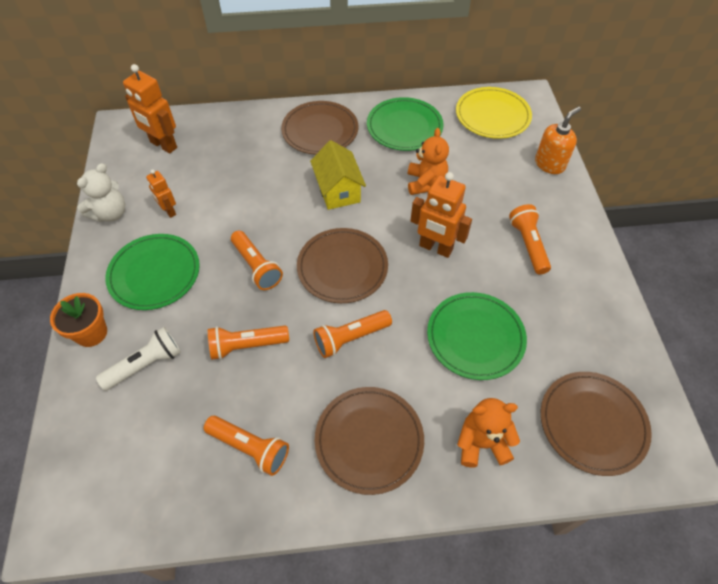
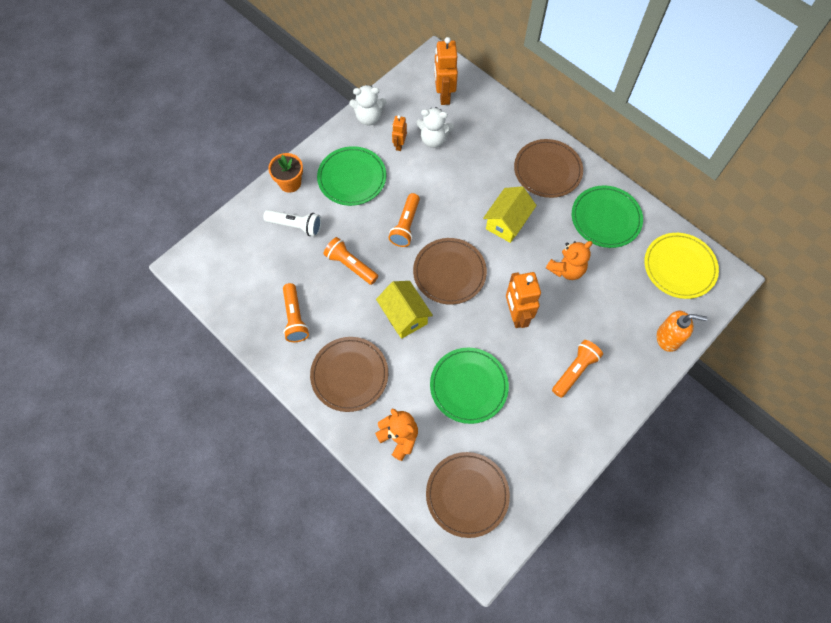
camera: 50 degrees right, 10 degrees up
(196, 182) = (433, 139): none -> white teddy bear
(350, 338) = (404, 315): orange flashlight -> yellow house

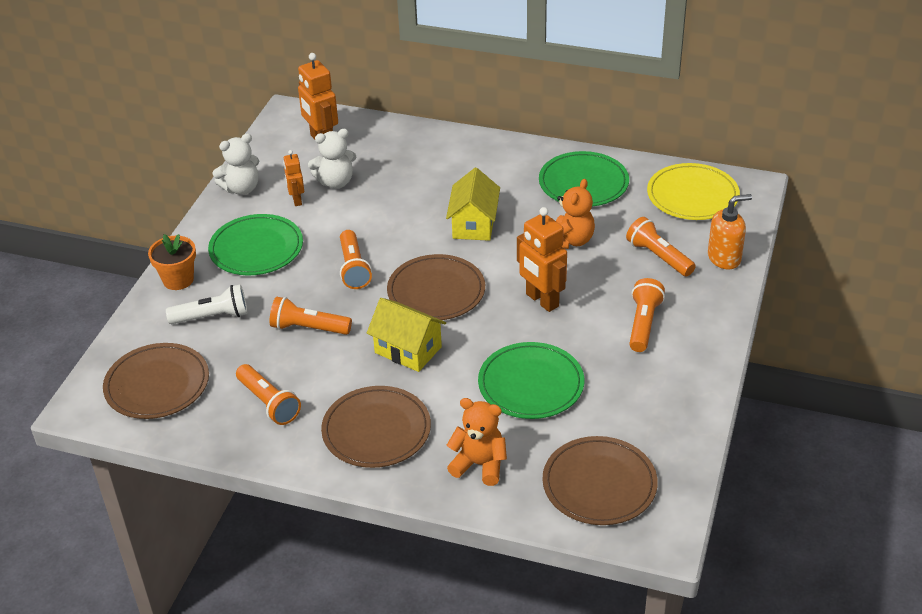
camera: 25 degrees left, 25 degrees down
(547, 170) = (489, 165): brown plate -> brown plate (157, 384)
(621, 314) = (659, 257): none -> orange flashlight

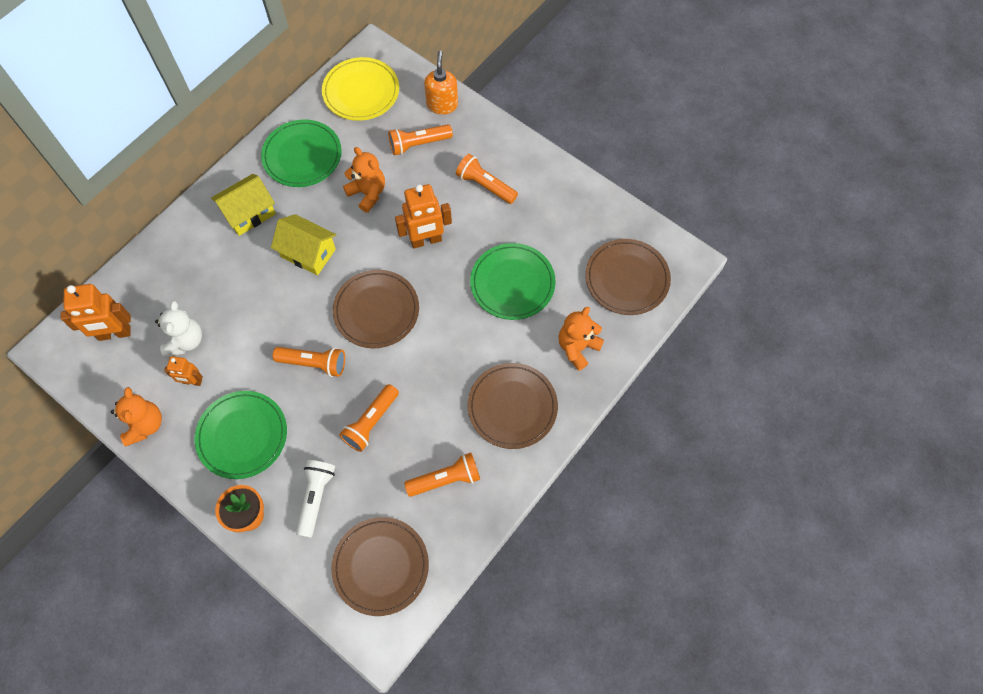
camera: 70 degrees left, 25 degrees up
(241, 188) = (145, 425): white teddy bear -> orange teddy bear
(408, 350) = (434, 354): yellow house -> yellow house (249, 213)

